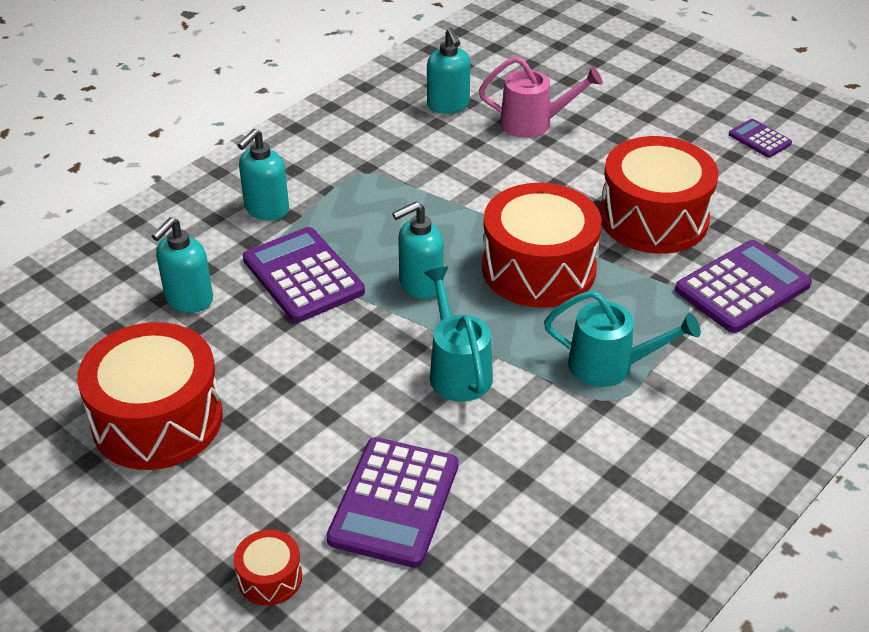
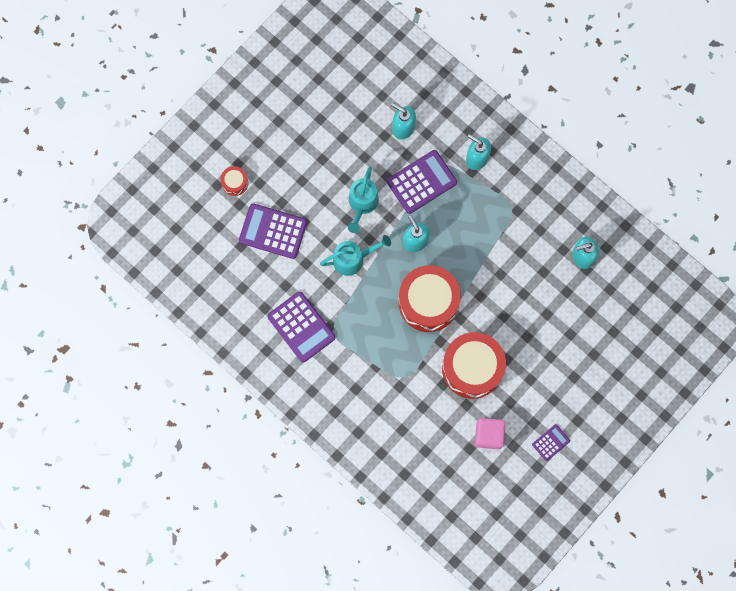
camera: 90 degrees right, 35 degrees up
(157, 420) = (322, 125): red drum -> none
(534, 123) = (564, 307): pink watering can -> none
(610, 366) = (356, 332): turquoise watering can -> turquoise watering can (362, 204)
(742, 287) = (414, 407): purple calculator -> purple calculator (301, 327)
(767, 201) = (488, 435): none -> pink cube

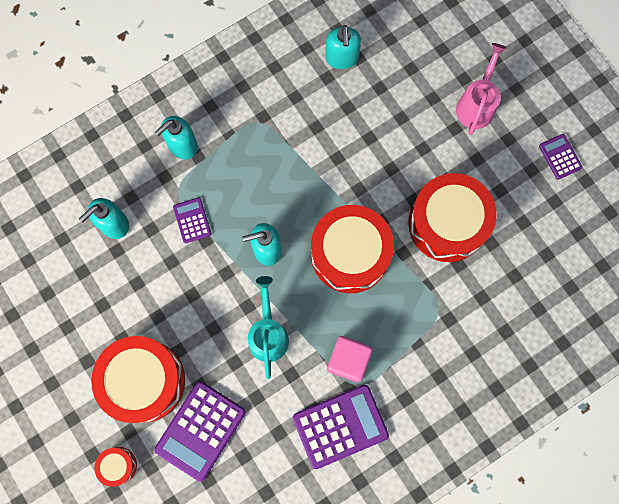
camera: 75 degrees left, 0 degrees up
(297, 183) = (144, 381): none -> red drum
(362, 204) = (198, 303): turquoise watering can -> none
(421, 182) = (192, 220): purple calculator -> purple calculator, size x0.52
(488, 435) = (535, 227): pink cube -> pink cube (348, 360)
(575, 369) = (477, 104): none -> pink watering can

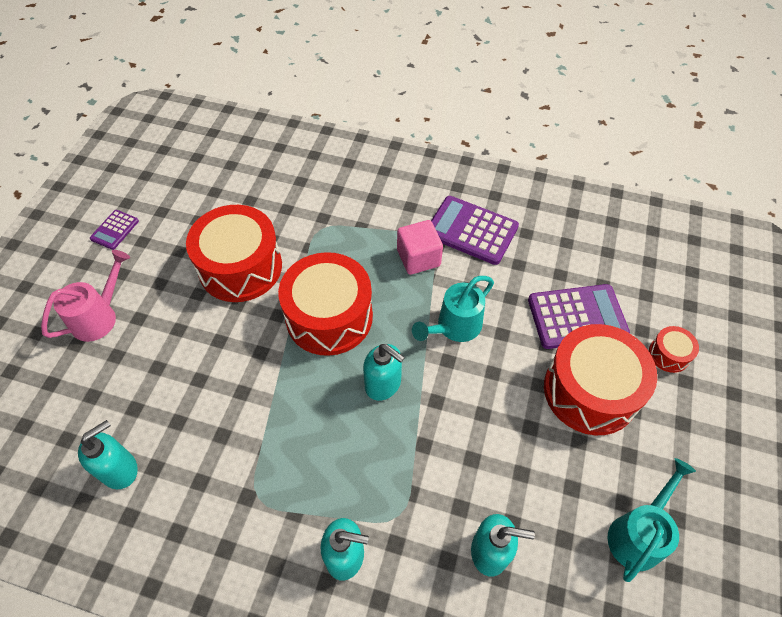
camera: 130 degrees left, 20 degrees down
(45, 317) = (638, 534): none -> turquoise watering can
(192, 220) = (415, 474): purple calculator -> none
(477, 104) = (99, 316): pink watering can -> pink watering can turned 150 degrees clockwise

